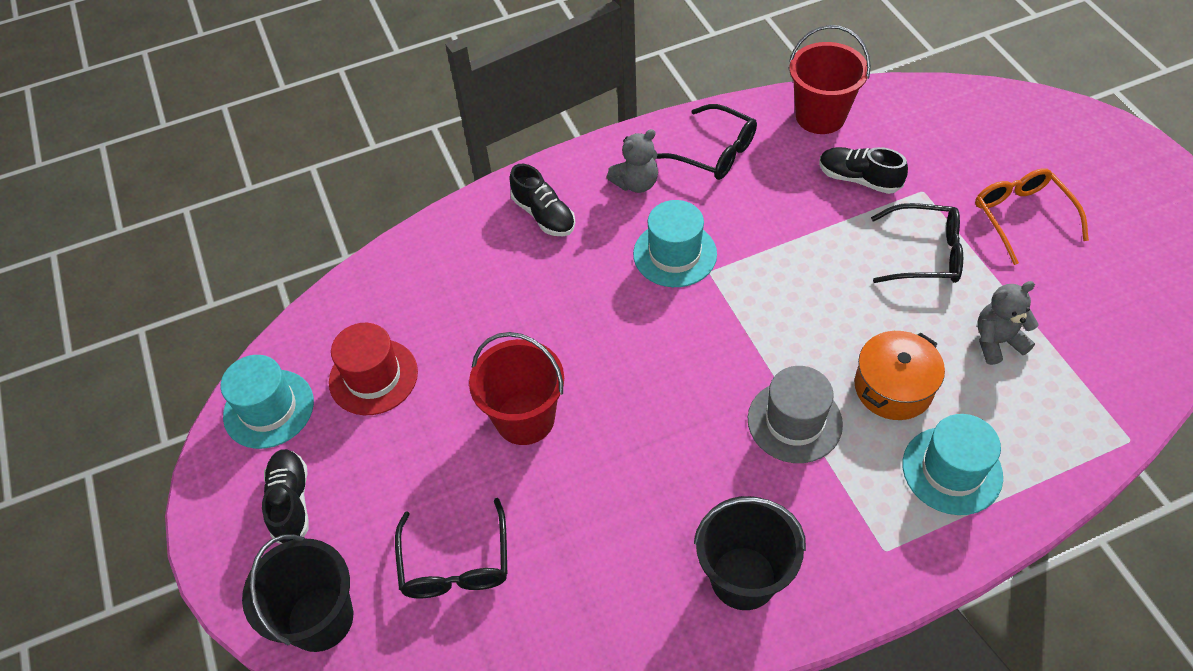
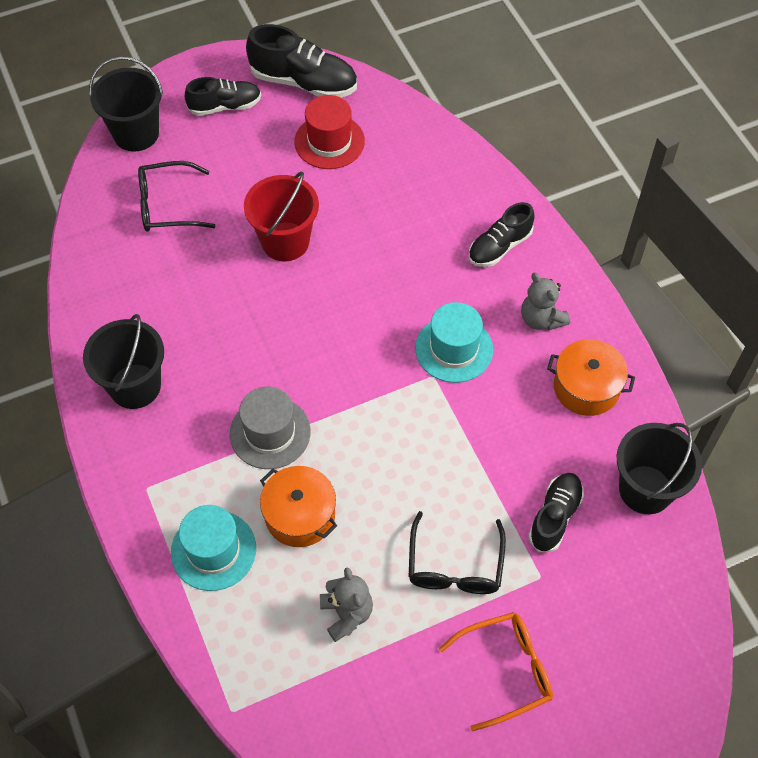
camera: 85 degrees right, 5 degrees up
(269, 409) = (304, 82): turquoise hat -> black shoe
(715, 152) = (586, 387): black glasses -> orange pot
(820, 116) = (645, 489): red bucket -> black bucket

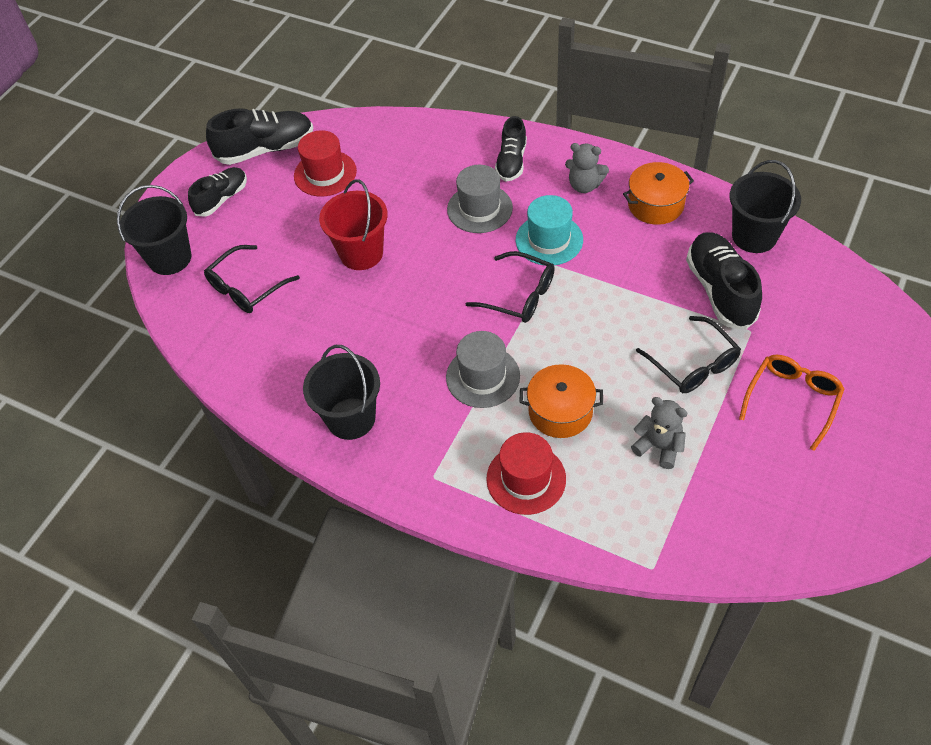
camera: 35 degrees left, 5 degrees down
(213, 550) = (526, 479): turquoise hat -> red hat
(374, 382) = (519, 295): none -> black glasses
(425, 273) = (479, 209): none -> grey hat
(555, 516) = (720, 290): black shoe -> black shoe, size x1.55

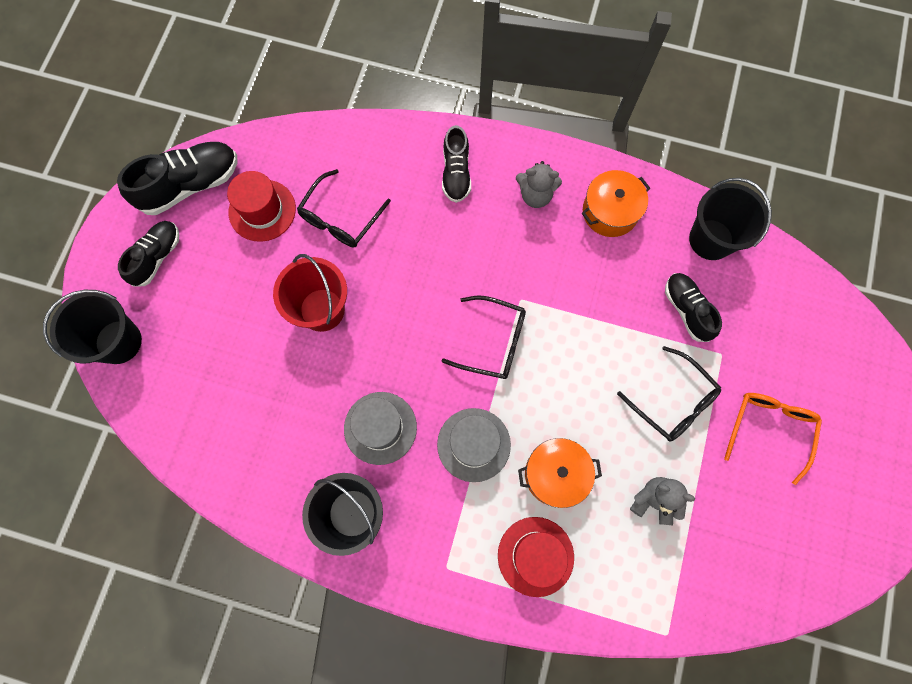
camera: 15 degrees left, 20 degrees up
(246, 288) = (210, 369): black glasses -> black glasses (340, 218)
(479, 209) = (434, 237): grey hat -> grey hat (380, 428)
(549, 240) = (511, 269): turquoise hat -> none
(720, 290) = (686, 310): black shoe -> black shoe, size x0.65

